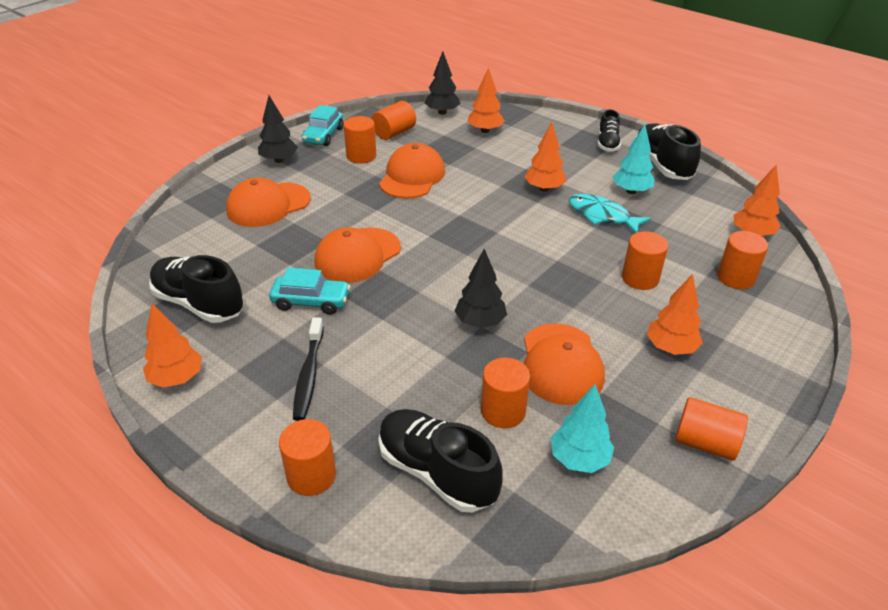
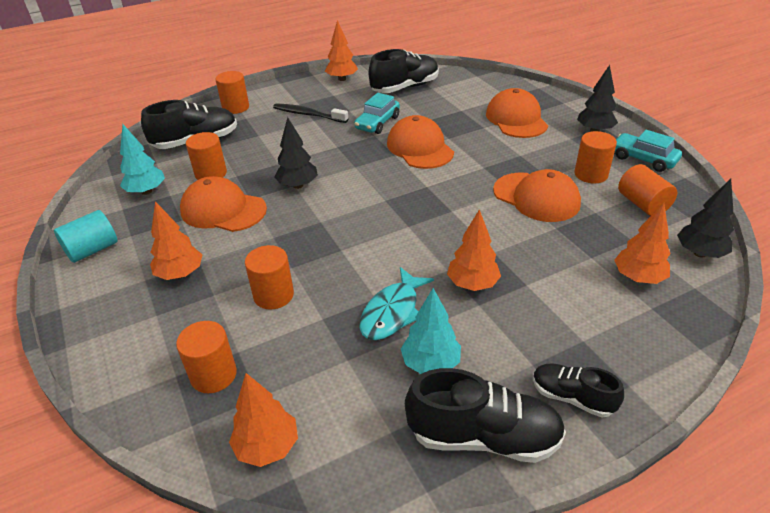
camera: 115 degrees right, 0 degrees up
(602, 216) = (392, 312): turquoise fish -> turquoise fish turned 150 degrees clockwise
(705, 443) = (92, 250): orange cylinder -> turquoise cylinder

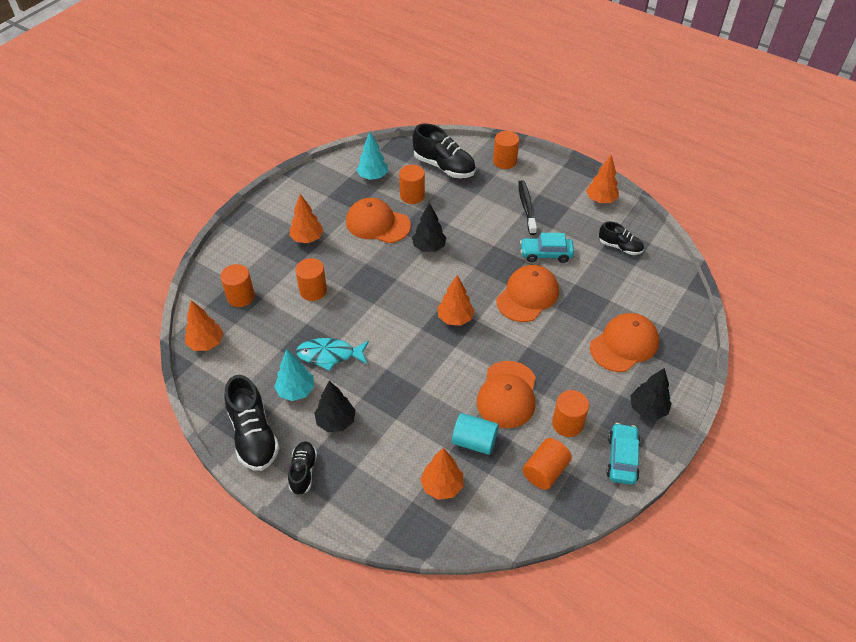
camera: 60 degrees right, 10 degrees up
(92, 250) = (305, 188): turquoise cylinder -> turquoise cylinder (474, 441)
(223, 210) = (377, 224): orange cap -> orange cap turned 60 degrees counterclockwise
(405, 87) = (620, 247): black shoe -> black shoe, size x0.59
(472, 284) = (379, 387): orange tree -> orange tree (455, 318)
(699, 253) = (498, 523): black tree -> black tree (336, 421)

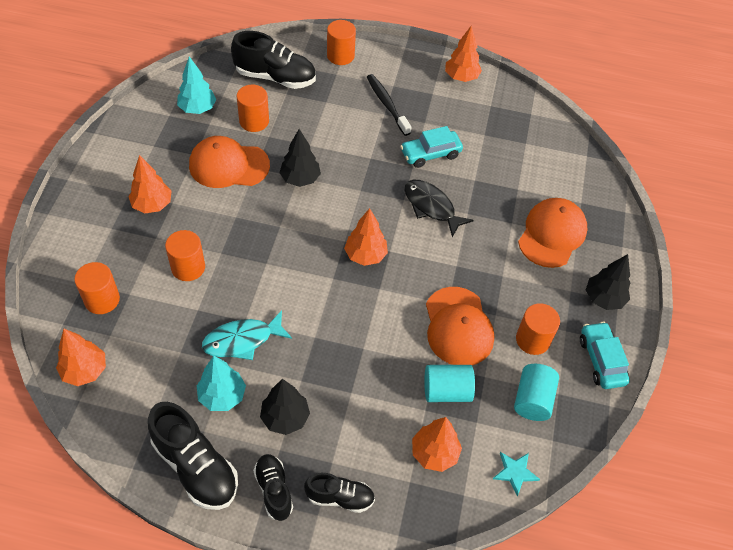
camera: 25 degrees left, 5 degrees up
(503, 523) = (515, 472): none -> turquoise star
(527, 295) = (431, 207): orange cap -> black fish
(545, 471) = (532, 400): orange cylinder -> turquoise cylinder
(620, 247) = (503, 126): black shoe -> black shoe (340, 497)

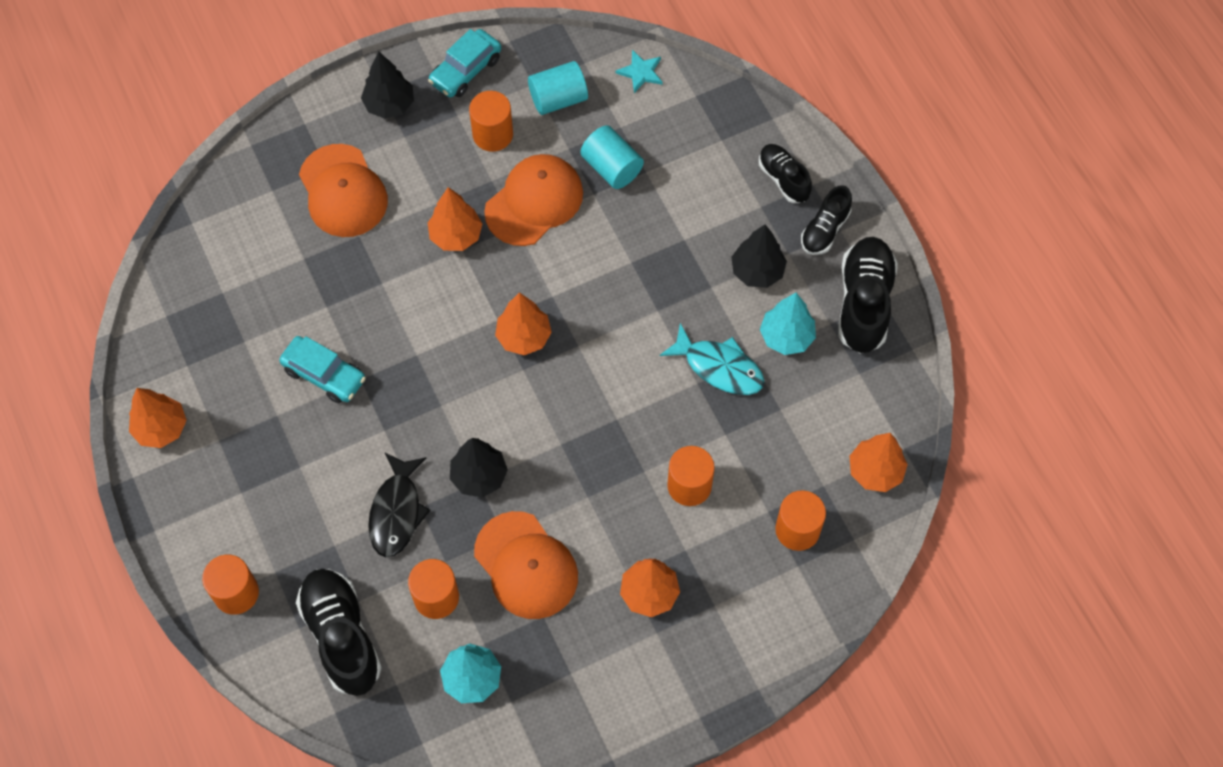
camera: 125 degrees left, 10 degrees up
(387, 104) = (281, 475): black toothbrush -> none
(431, 207) = (403, 321): black fish -> black fish (397, 512)
(434, 453) = (680, 139): orange tree -> orange tree (456, 235)
(552, 234) = (343, 191): orange cap -> orange cap turned 105 degrees counterclockwise

